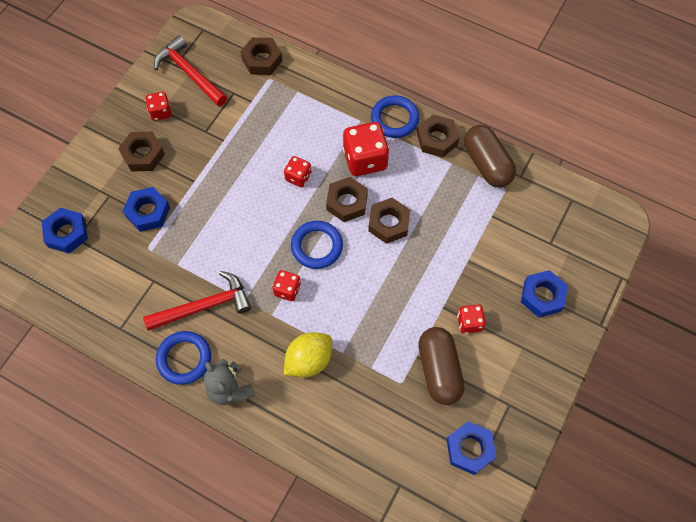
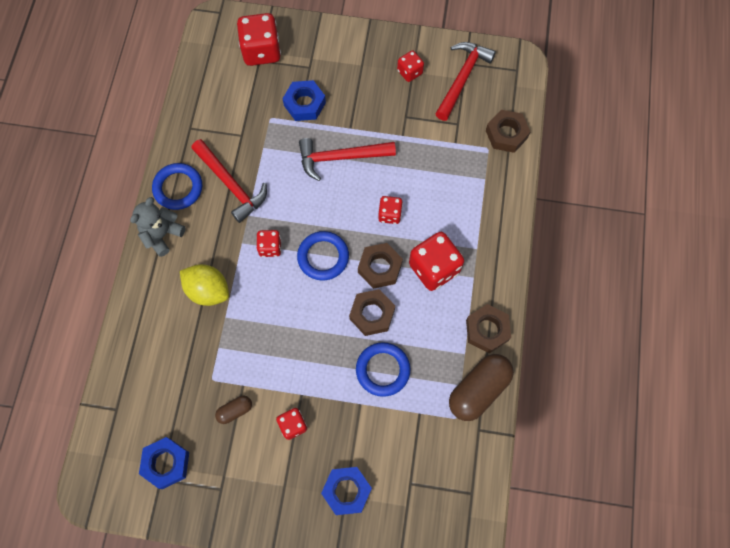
camera: 70 degrees right, 5 degrees up
(67, 233) = (261, 51): blue nut -> red dice
(143, 154) = (360, 76): brown nut -> none
(221, 199) = (340, 157): none -> red hammer
(394, 119) = (493, 281): blue ring -> blue ring (383, 370)
(439, 370) = (235, 411): brown capsule -> brown capsule, size x0.49

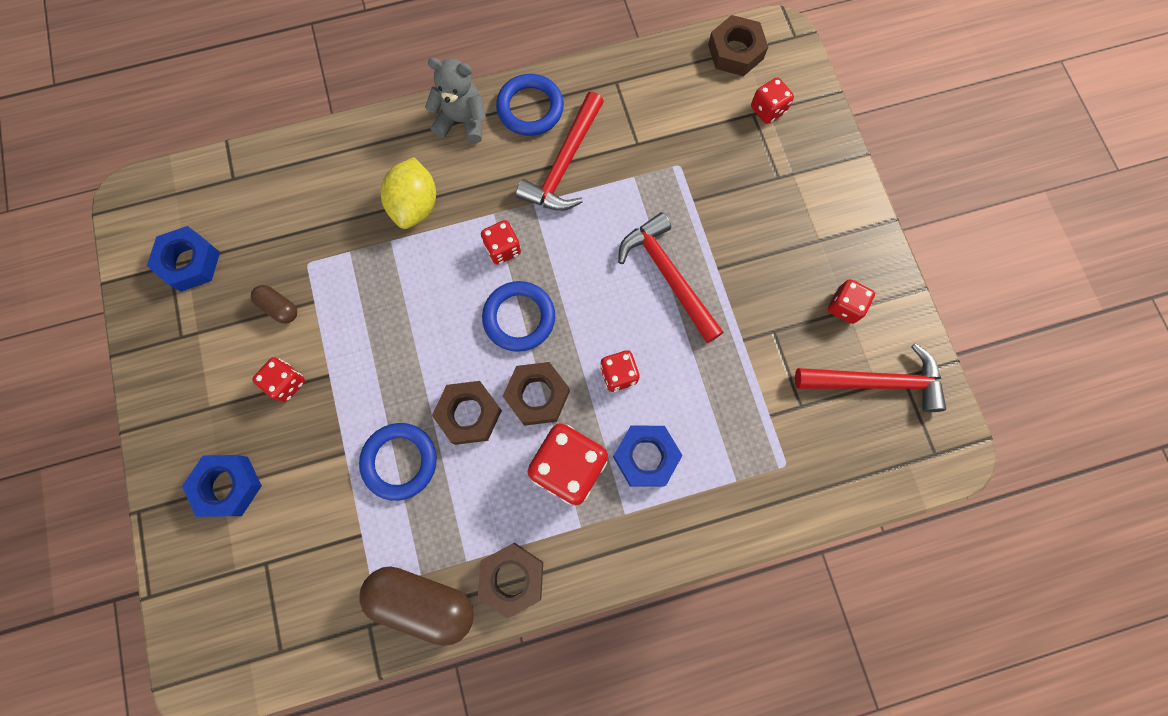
camera: 65 degrees right, 5 degrees up
(261, 51) = (768, 110): red dice -> red dice, size x0.55
(304, 104) = (721, 196): blue nut -> blue nut (646, 457)
(506, 134) = (822, 482): brown nut -> brown nut (735, 52)

